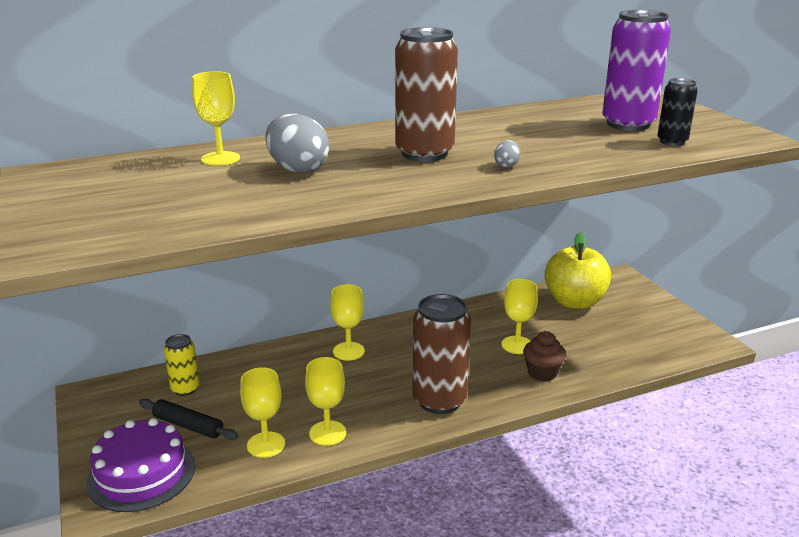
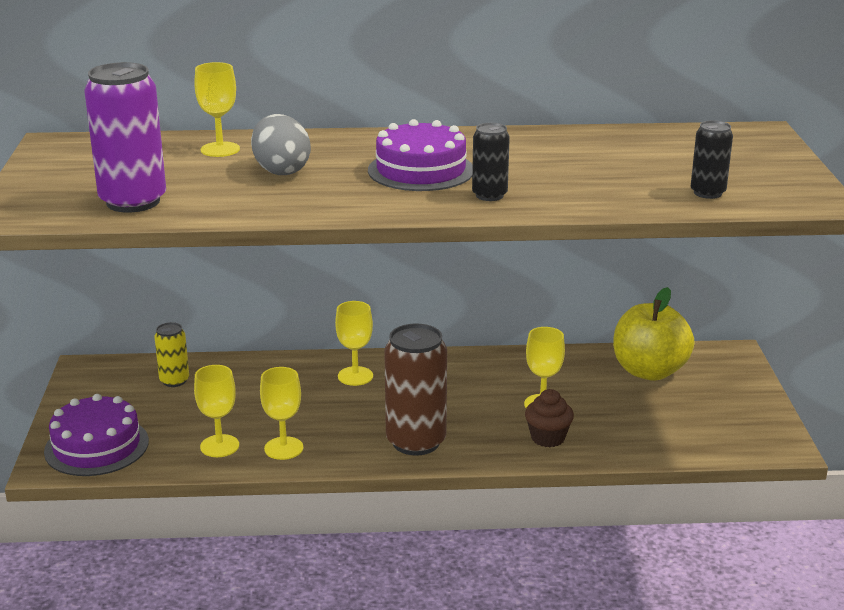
camera: 20 degrees right, 0 degrees up
(188, 426) = (159, 414): black rolling pin -> none
(424, 153) = (421, 170): brown can -> purple cake
(506, 166) = (489, 195): grey egg -> black can
(628, 124) = (685, 165): purple can -> purple can (133, 202)

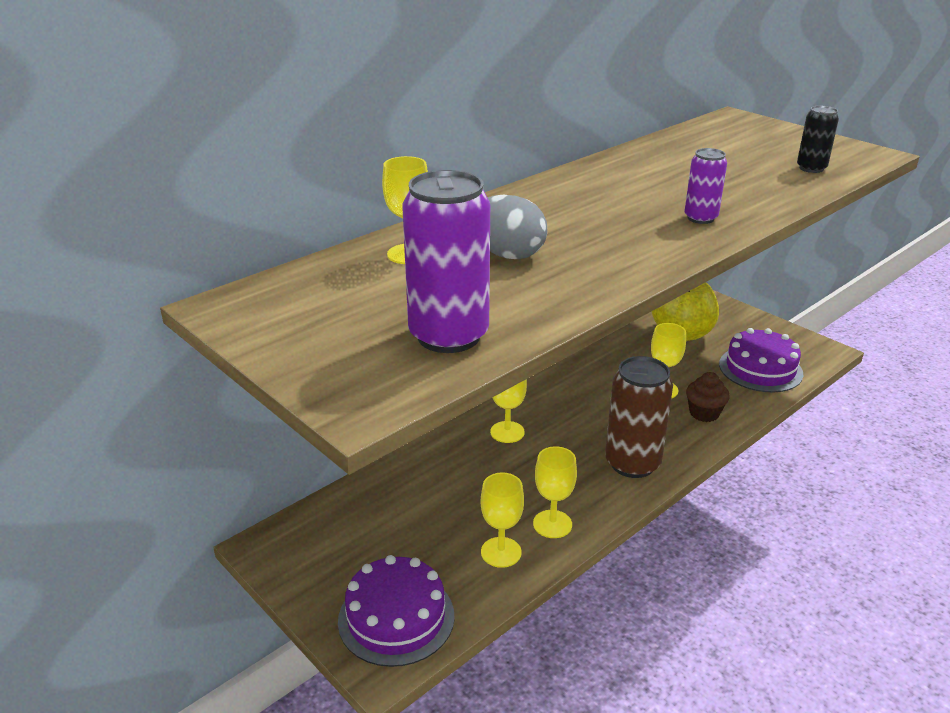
camera: 40 degrees left, 5 degrees up
(174, 381) = (368, 513): yellow can -> none
(421, 170) = (608, 215): purple cake -> purple cake (760, 369)
(489, 195) = (700, 218): black can -> purple can

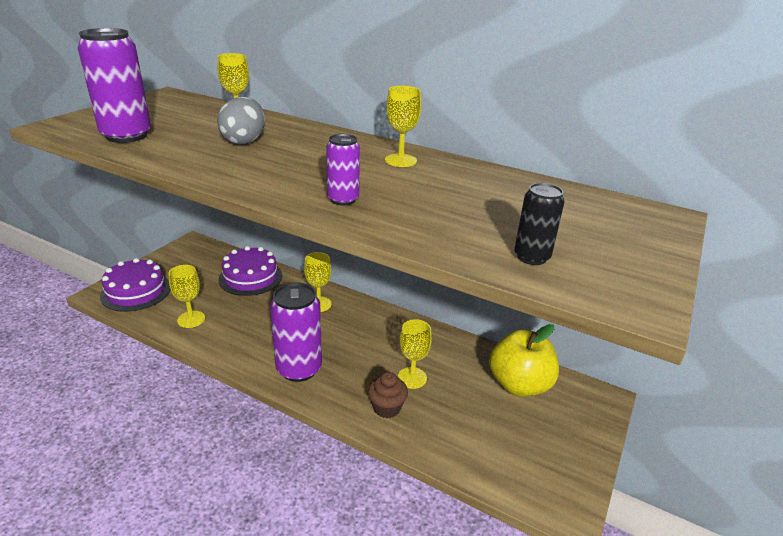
camera: 70 degrees right, 0 degrees up
(552, 524) = (221, 337): yellow goblet -> yellow goblet (400, 160)
(632, 463) = (299, 369): brown can -> purple can
(760, 369) = (489, 448): purple cake -> purple cake (250, 277)

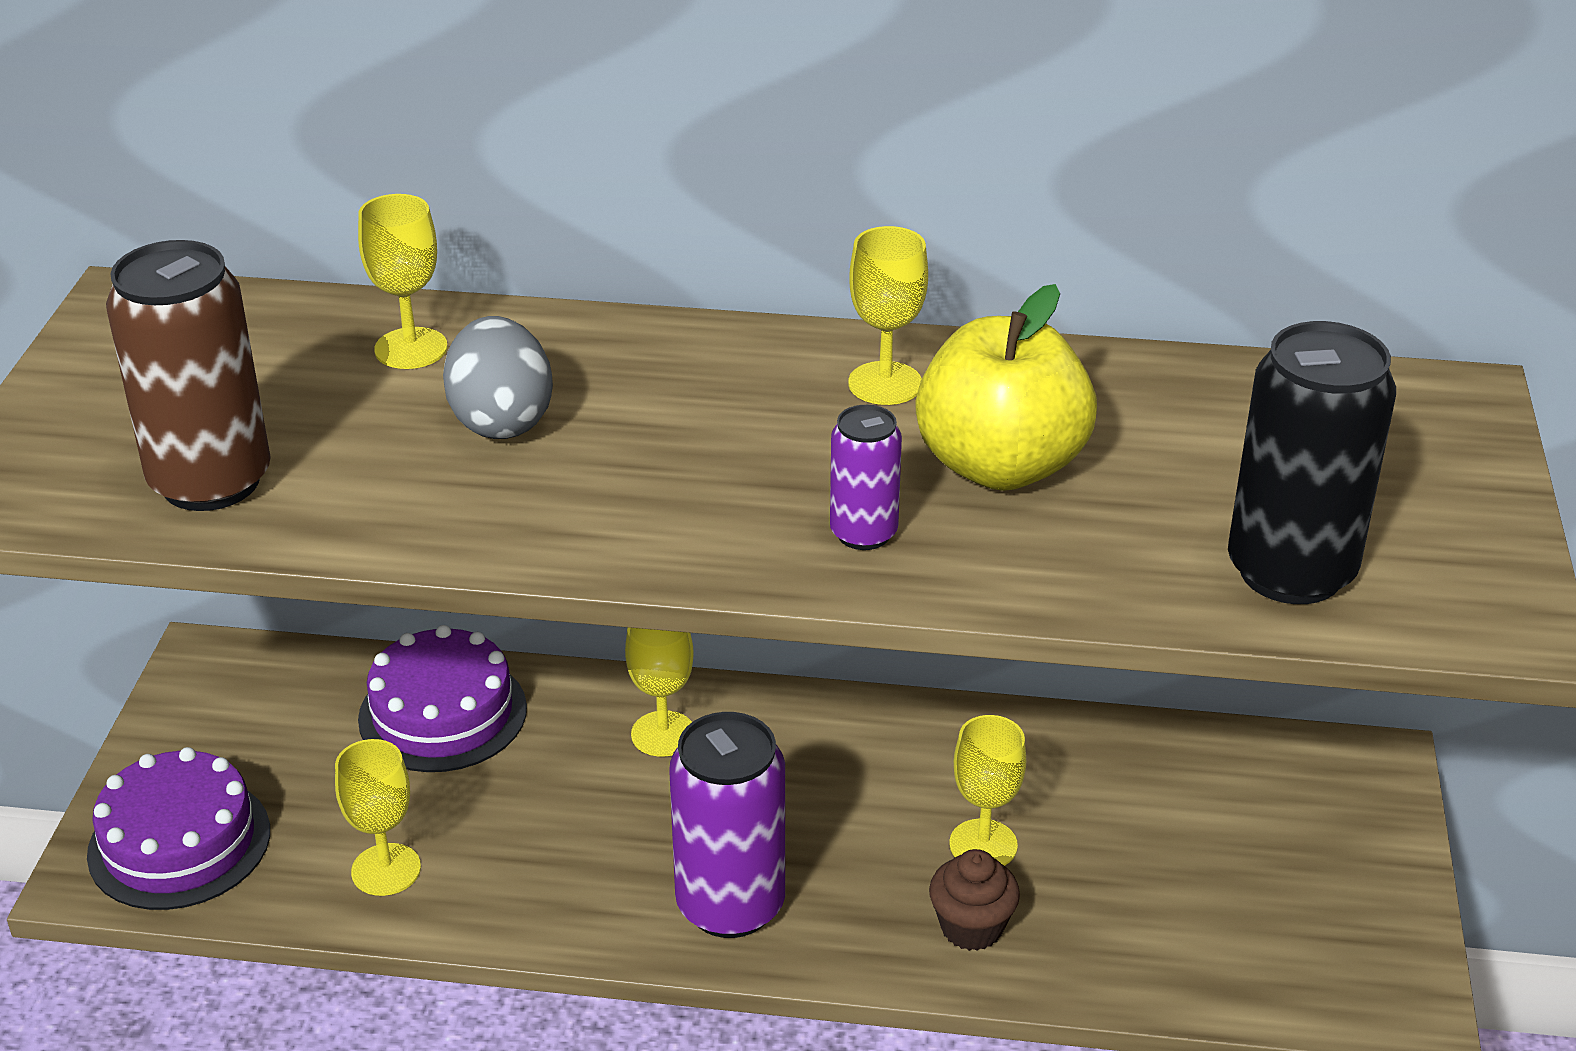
camera: 20 degrees left, 5 degrees up
(126, 136) = (211, 481): purple can -> brown can
(519, 385) = (1204, 788): yellow apple -> yellow apple (1000, 466)
(531, 257) = (1290, 572): black can -> black can, size x1.87

